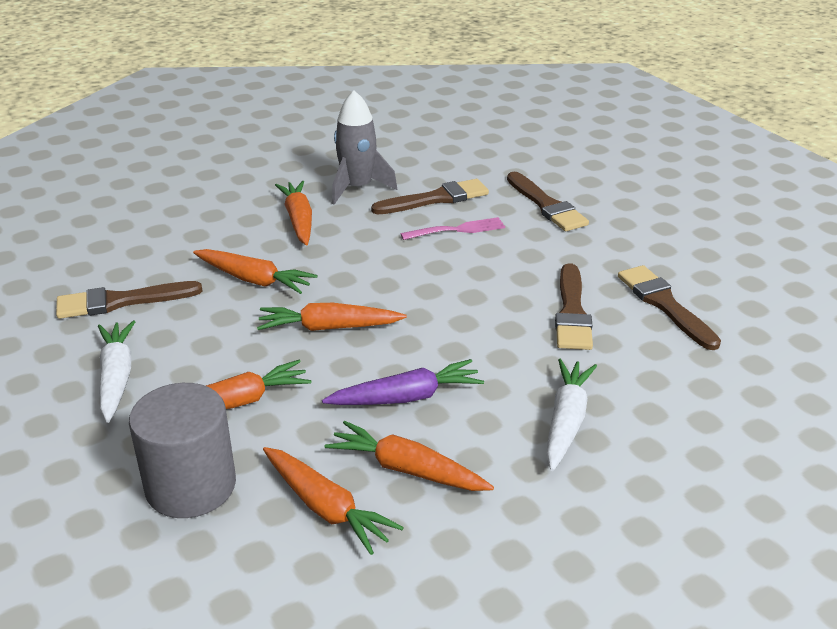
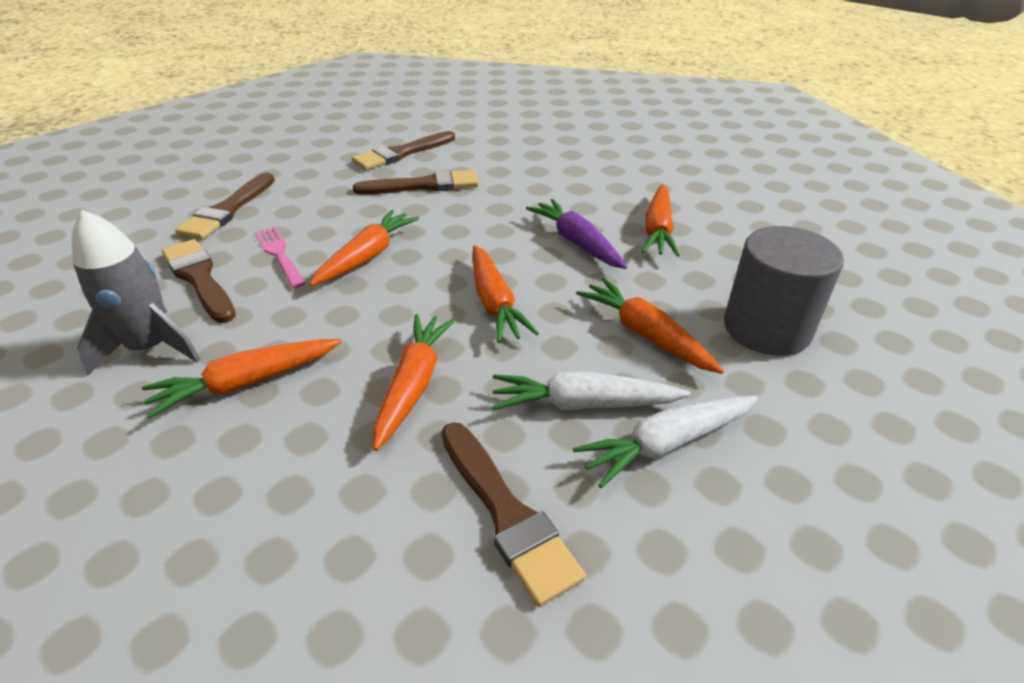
camera: 105 degrees left, 5 degrees up
(326, 507) = (725, 256): orange carrot -> orange carrot (367, 256)
(547, 205) = (228, 210): brown brush -> brown brush turned 150 degrees clockwise
(566, 421) = (562, 179): white carrot -> white carrot (584, 404)

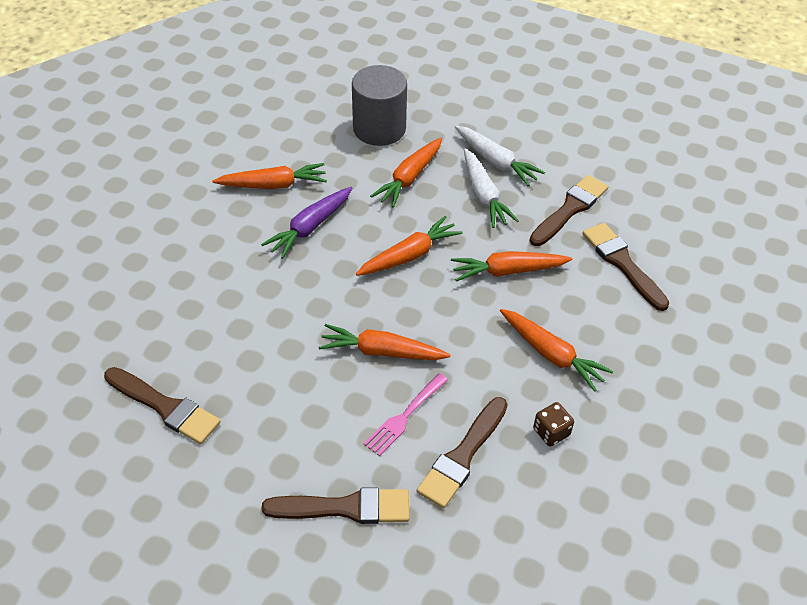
camera: 110 degrees left, 10 degrees up
(151, 347) = (551, 432): grey rocket -> brown dice
(424, 185) = (240, 358): brown brush -> brown brush (622, 263)

